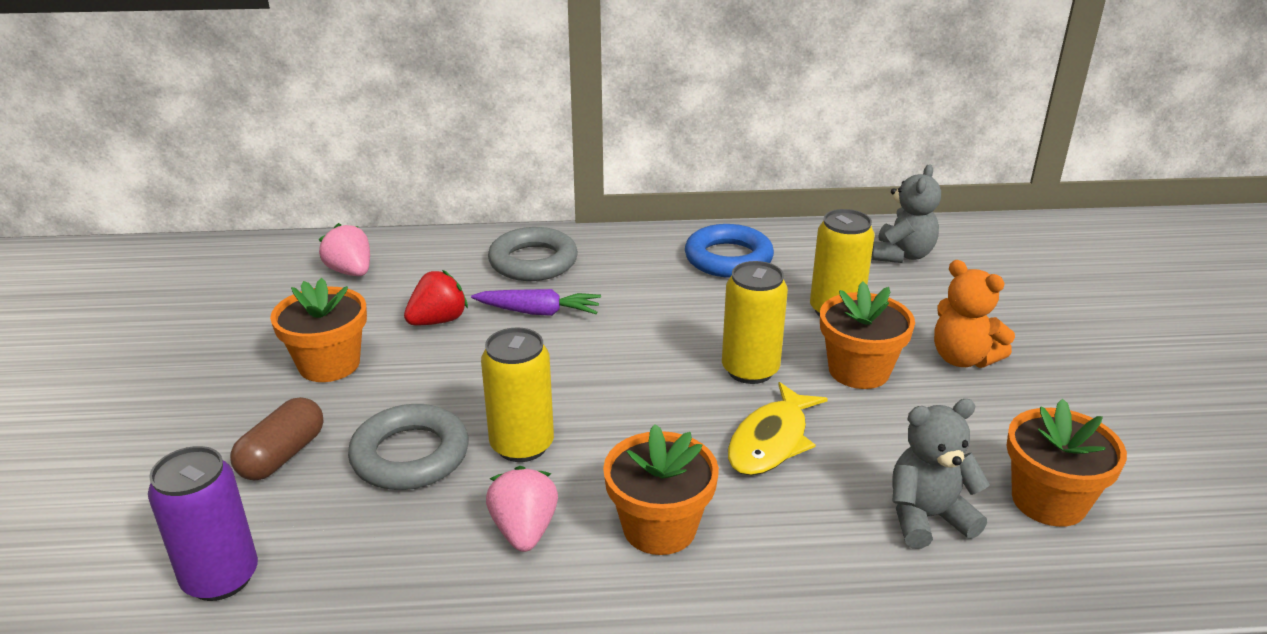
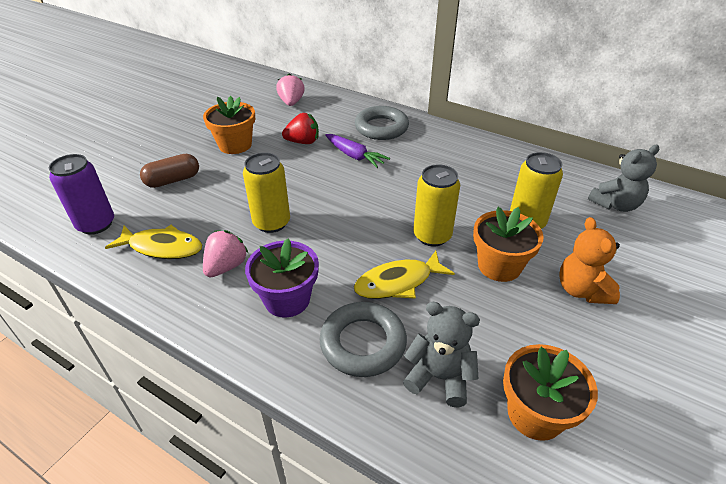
camera: 35 degrees right, 10 degrees up
(388, 554) = (162, 247): none -> yellow fish
(410, 455) = (220, 204): grey ring -> grey ring (363, 343)
(659, 528) = (287, 299): orange flower pot -> purple flower pot
(728, 258) = (493, 164): blue ring -> none

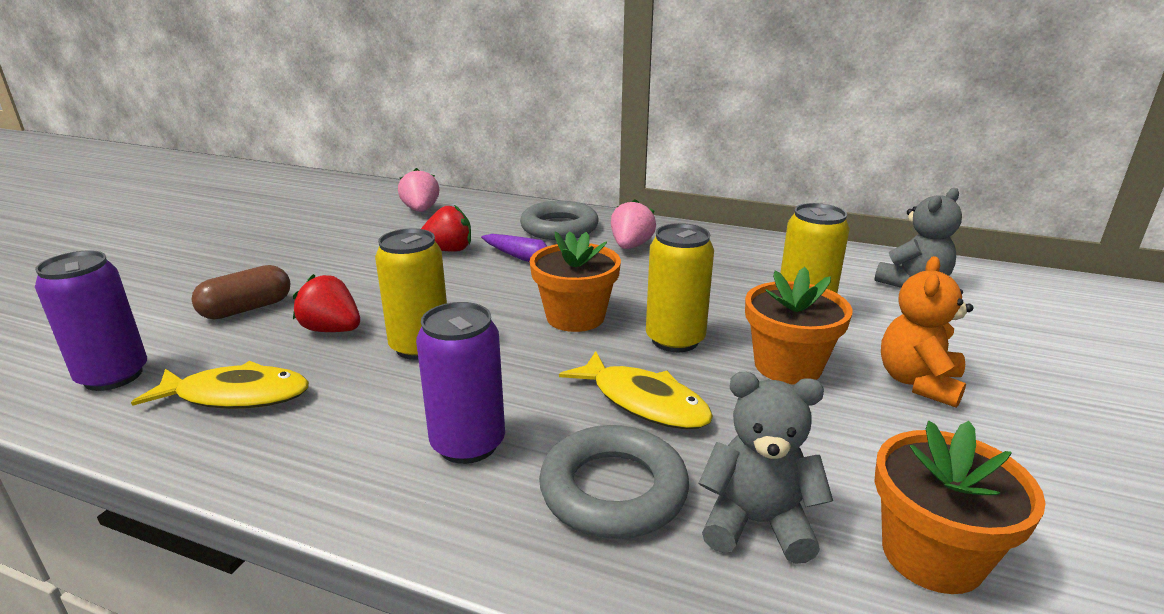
camera: 10 degrees left, 15 degrees down
(221, 203) = (332, 330): none -> red strawberry
(226, 266) = (353, 410): pink strawberry -> pink strawberry (631, 246)
(235, 145) = (343, 261): orange flower pot -> orange flower pot (575, 317)
(287, 299) = (468, 444): purple flower pot -> purple can
(398, 282) = (643, 402): yellow fish -> yellow fish turned 105 degrees counterclockwise
(581, 290) = (918, 383): orange teddy bear -> orange teddy bear turned 45 degrees clockwise

